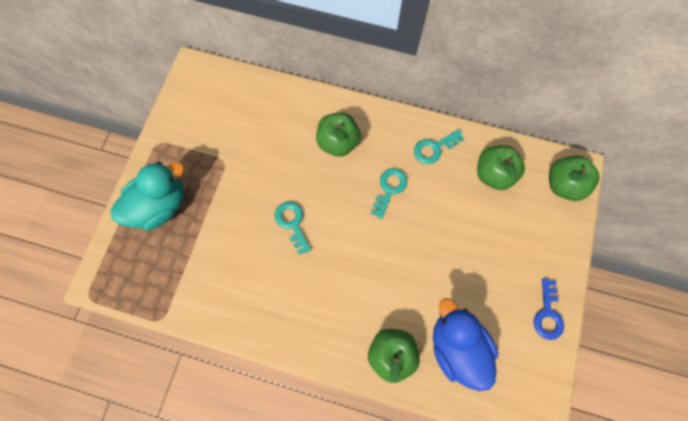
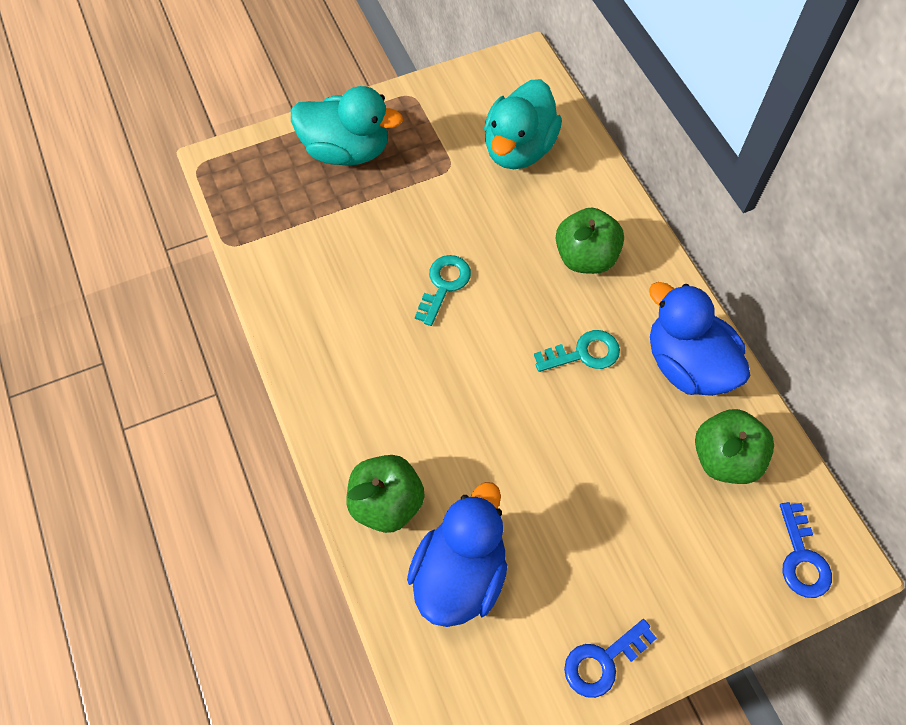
camera: 50 degrees right, 10 degrees down
(245, 119) = (518, 149): none -> turquoise duck
(434, 148) = (687, 365): turquoise key -> blue duck
(563, 184) = (802, 558): green apple -> blue key

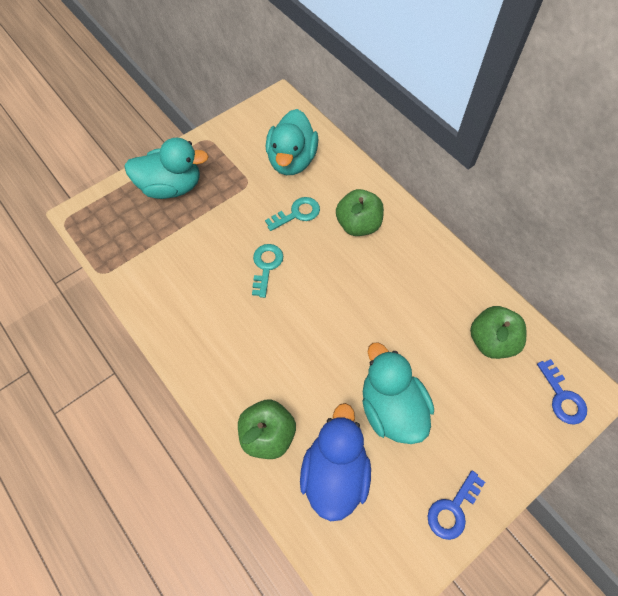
camera: 15 degrees left, 0 degrees up
(559, 511) = (391, 408): none -> turquoise duck
(583, 353) = (376, 291): turquoise key -> turquoise key (297, 214)
(687, 365) = (447, 282): blue duck -> none

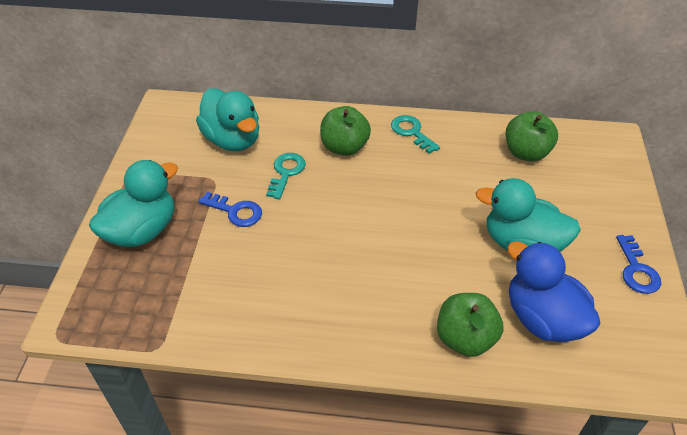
camera: 45 degrees left, 15 degrees down
(266, 266) = (308, 226): turquoise key -> turquoise key (412, 132)
(562, 397) = (605, 152): blue key -> blue key (235, 211)

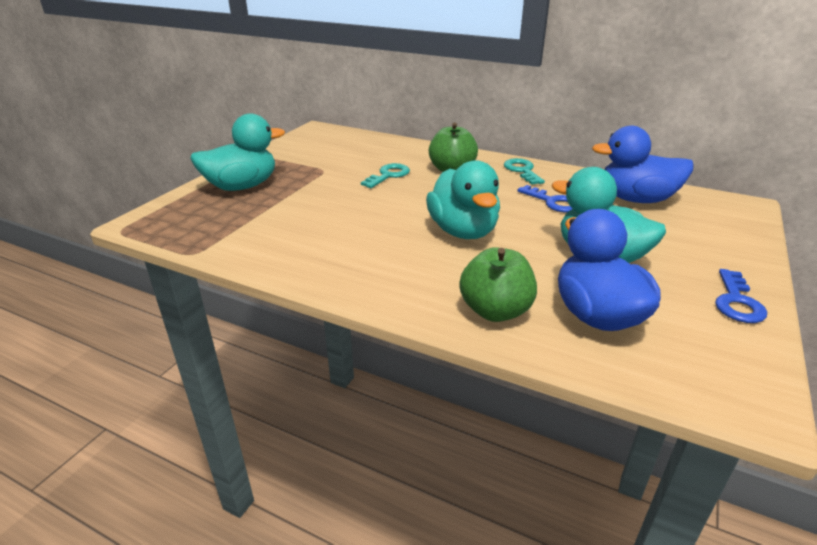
camera: 20 degrees right, 15 degrees down
(233, 140) = (357, 152): turquoise duck -> turquoise duck (463, 231)
(235, 211) = (327, 189): blue key -> blue key (553, 202)
(526, 153) = (636, 199): green apple -> blue duck

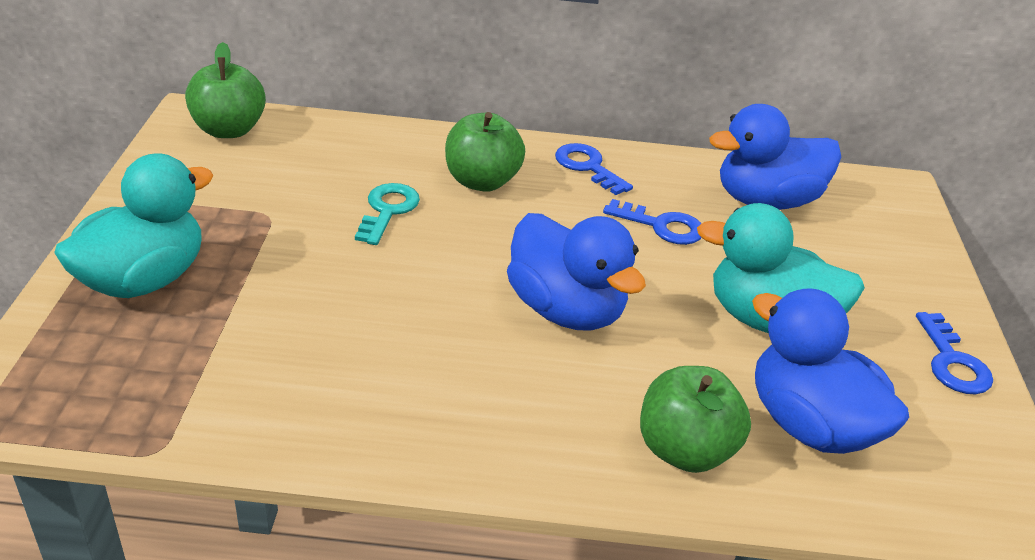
camera: 25 degrees left, 5 degrees up
(329, 136) = (229, 130): none -> green apple
(463, 231) = (566, 310): turquoise duck -> blue duck
(522, 171) = (588, 167): turquoise key -> blue key

